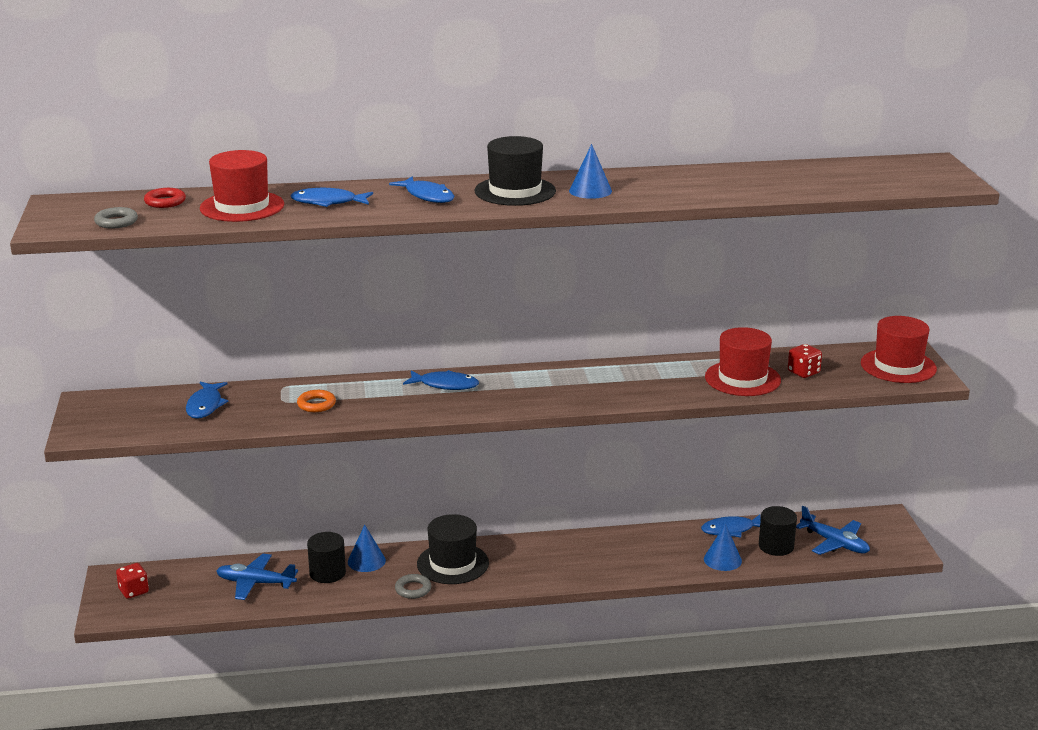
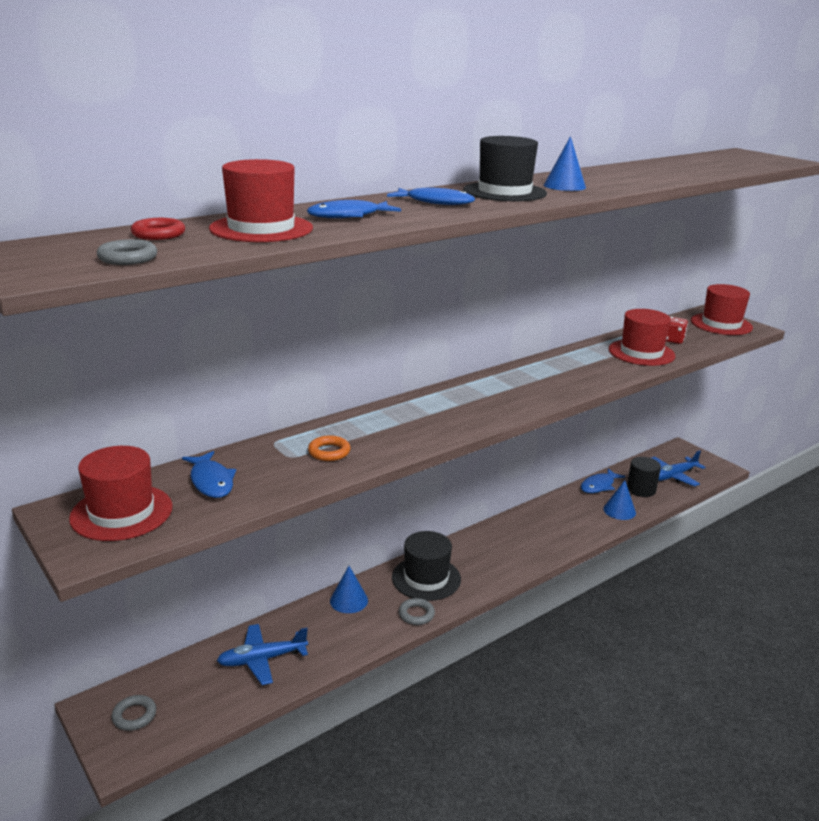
camera: 30 degrees left, 0 degrees up
(125, 412) = (121, 512): none -> red hat
(134, 591) = (134, 716): red dice -> grey ring
(327, 573) = (323, 624): black cylinder -> none
(445, 385) = (426, 406): blue fish -> none
(835, 543) = (673, 476): blue plane -> blue plane turned 135 degrees clockwise

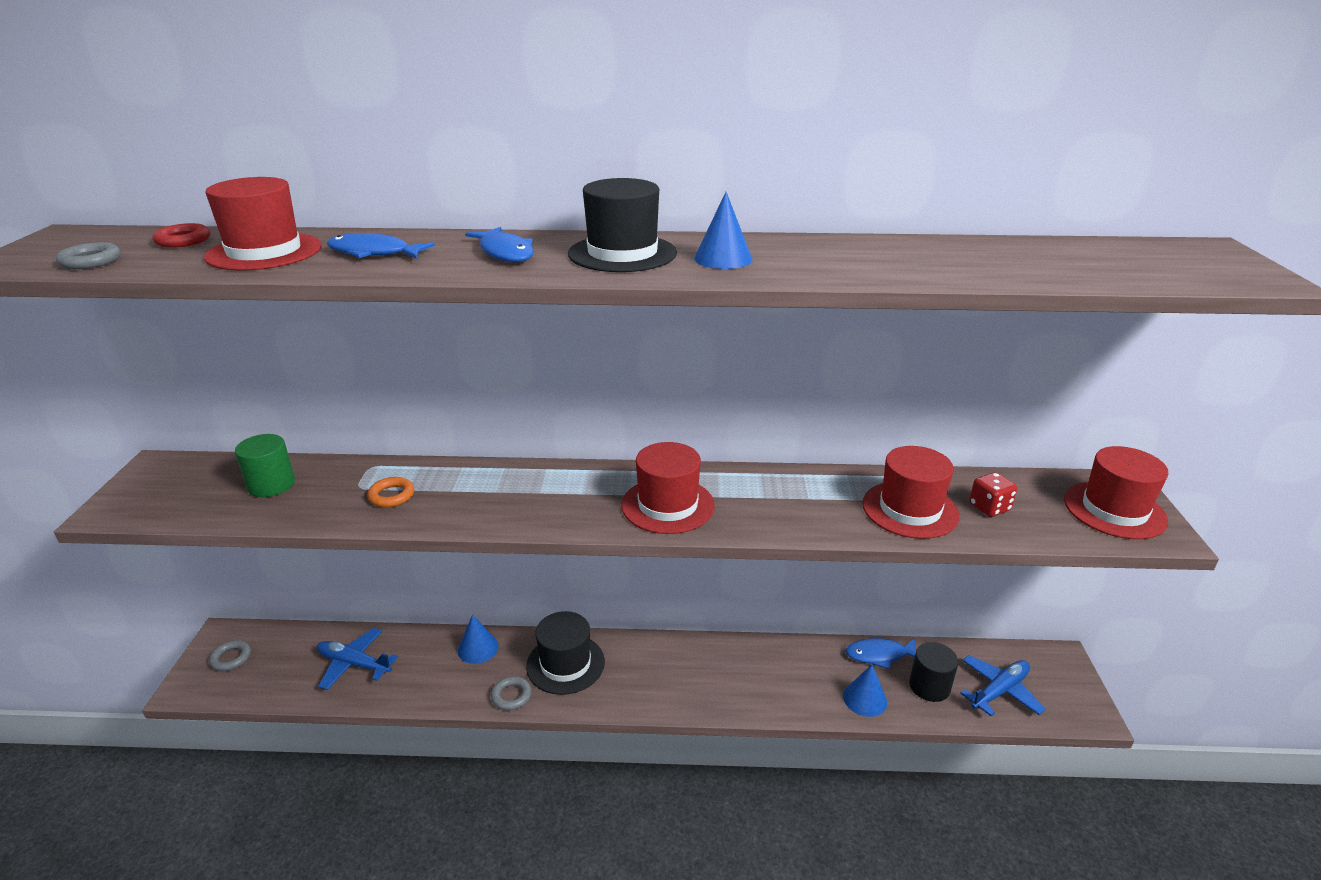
camera: 40 degrees right, 5 degrees up
(121, 512) = (181, 485): red hat -> red hat (668, 505)
(211, 481) = (271, 484): blue fish -> green cylinder
(673, 476) = (999, 691): blue plane -> blue plane turned 135 degrees clockwise

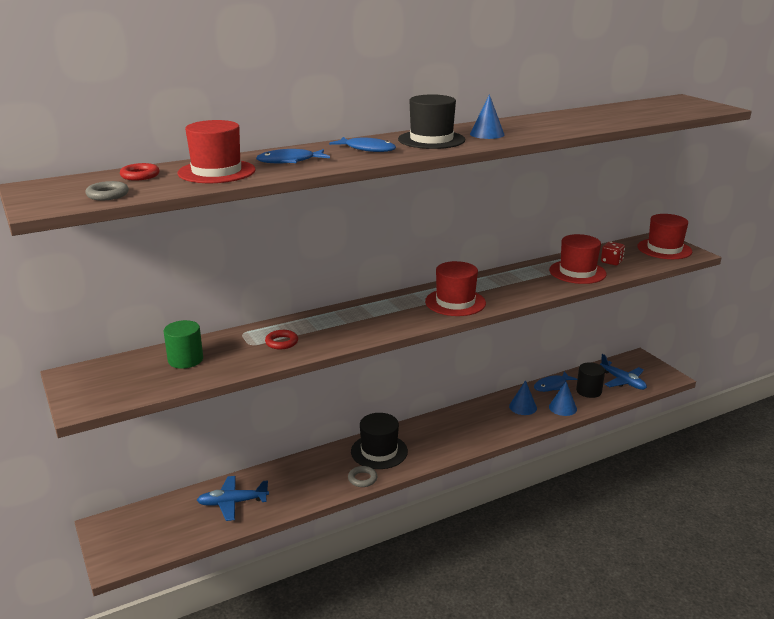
camera: 30 degrees left, 5 degrees down
(231, 658) = (129, 534): grey ring -> none
(391, 496) = (281, 342): orange ring -> red ring
(478, 648) = (312, 464): blue cone -> blue cone (523, 407)
(999, 691) = (622, 381): blue plane -> blue plane turned 120 degrees clockwise

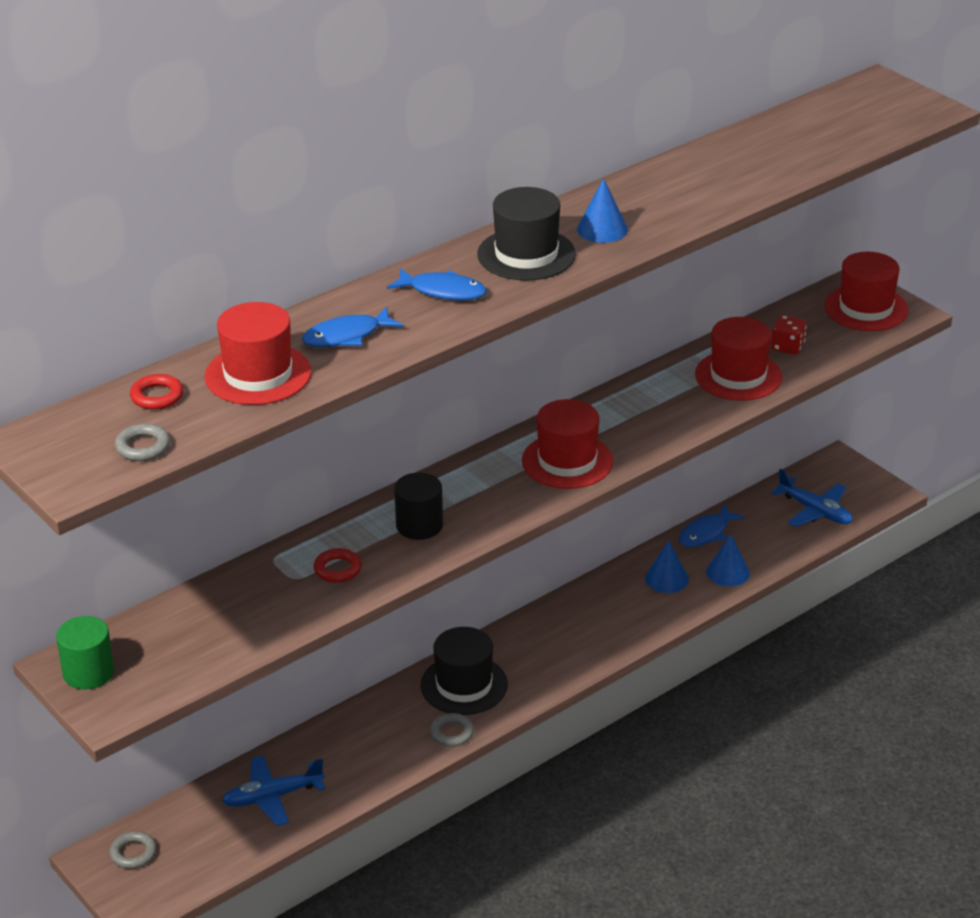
camera: 10 degrees left, 10 degrees up
(128, 526) = (133, 853): none -> grey ring
(185, 360) = (213, 618): green cylinder -> green cylinder (88, 672)
(589, 391) = (764, 536): black cylinder -> black cylinder (419, 525)

